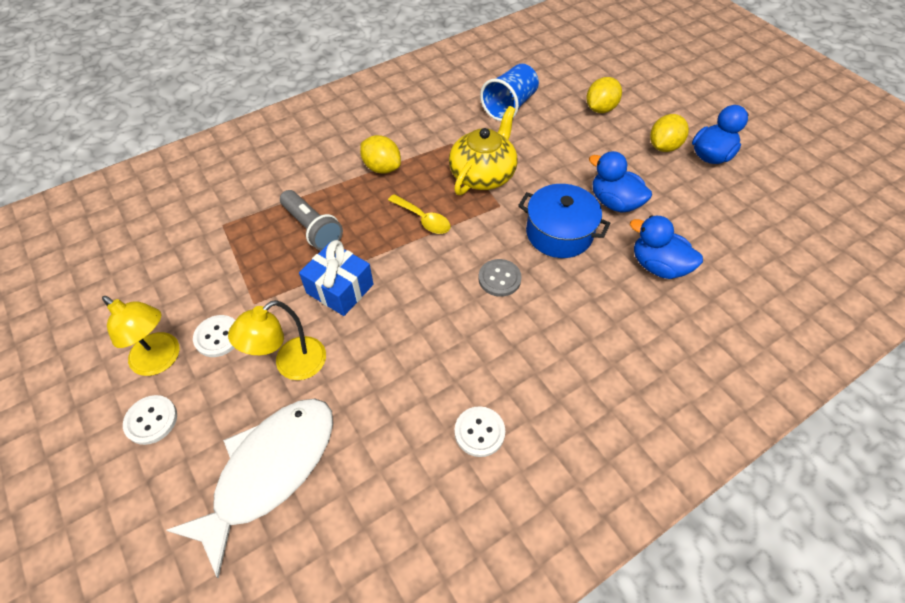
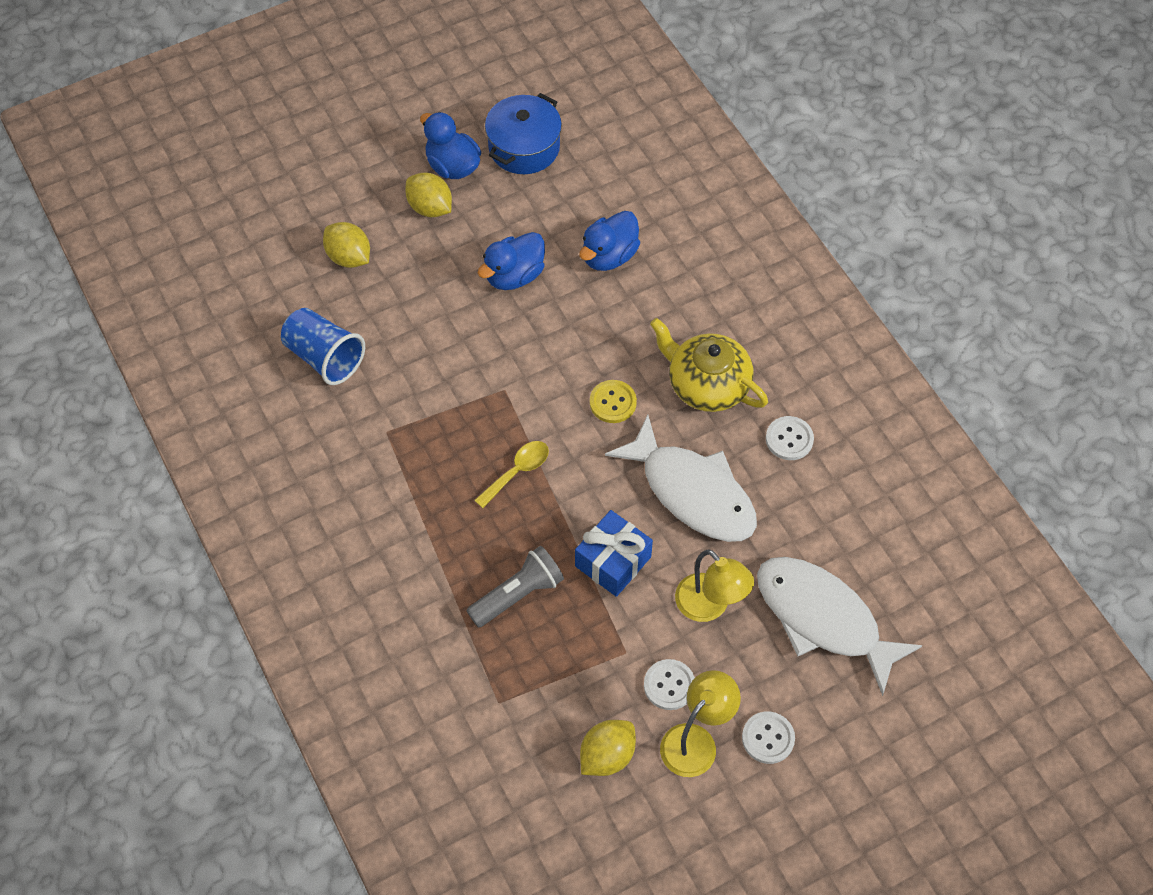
camera: 85 degrees left, 5 degrees up
(382, 168) = (421, 515): yellow lemon -> yellow lemon (607, 755)
(411, 346) = (692, 492): none -> white fish
(483, 174) = (450, 401): yellow teapot -> yellow teapot (707, 384)
(499, 279) = (613, 402): grey button -> yellow button
(559, 233) = (554, 337): blue pot -> blue pot (524, 147)

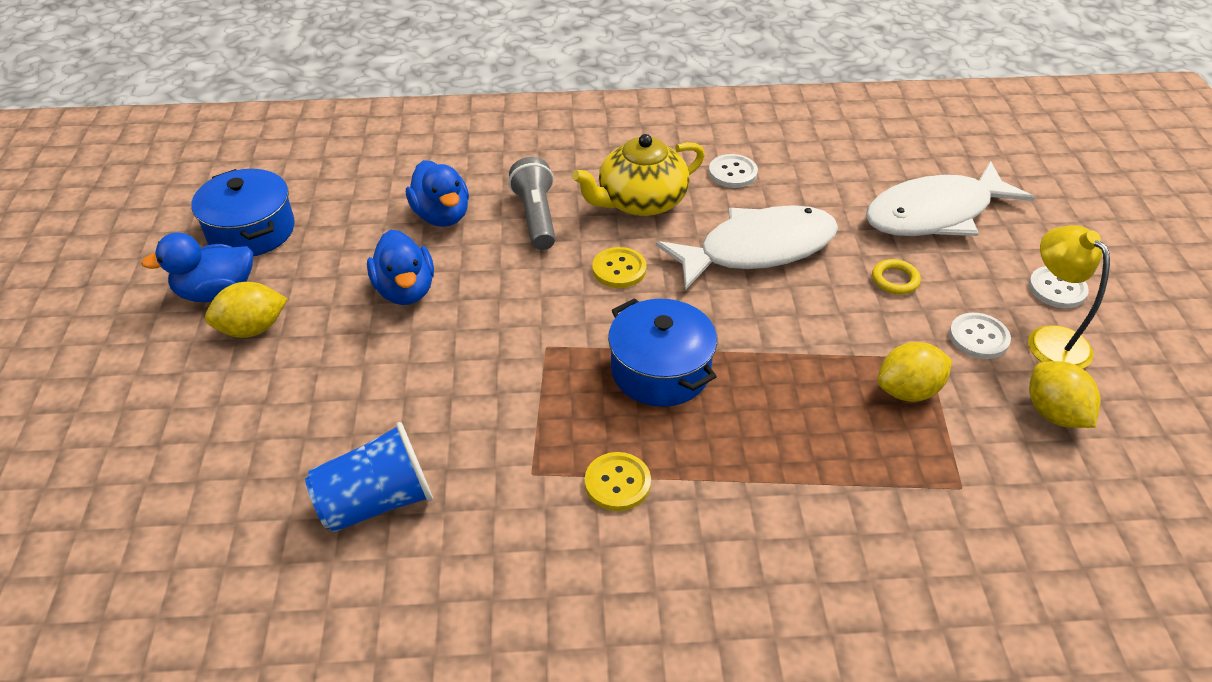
camera: 65 degrees left, 15 degrees down
(349, 257) = (250, 426): yellow lemon -> yellow lemon (908, 391)
(401, 484) = (617, 483): none -> yellow button
(517, 472) = (660, 370): yellow spoon -> blue pot
(518, 594) = (822, 422): grey flashlight -> grey flashlight (536, 217)
(613, 561) = (813, 331): blue gift -> none
(709, 606) = (895, 280): yellow lamp -> yellow ring

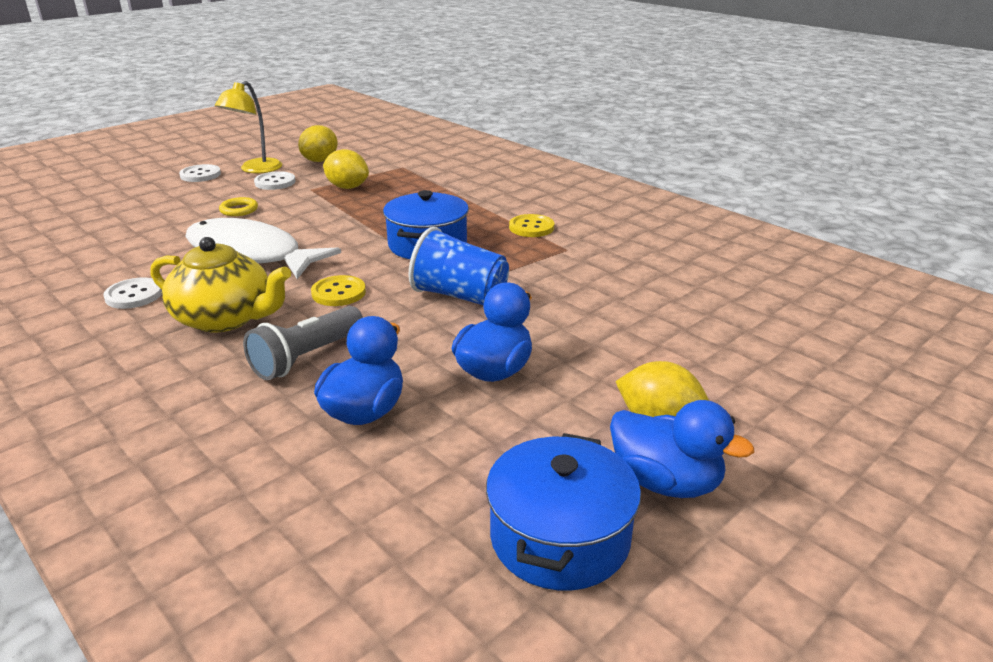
camera: 130 degrees left, 15 degrees down
(377, 502) = (669, 280): blue cup -> blue cup (460, 296)
(935, 214) = (137, 215): white fish -> none

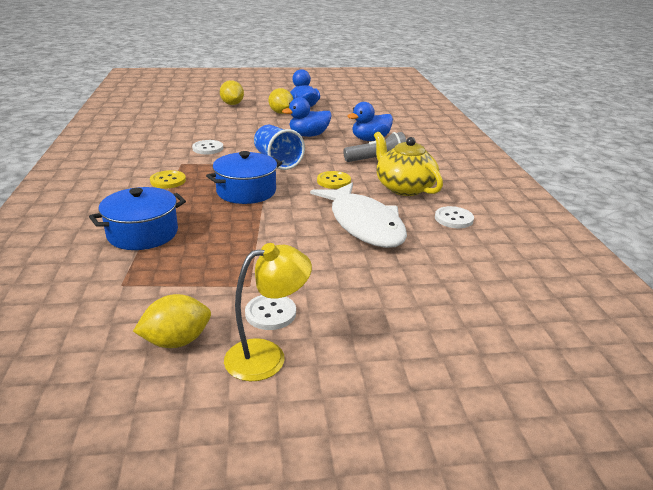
camera: 145 degrees left, 0 degrees up
(200, 175) = (340, 375): white button -> white button (208, 148)
(239, 210) = (339, 279): yellow ring -> none
(347, 187) = (215, 272): yellow lemon -> yellow lemon (232, 104)
(560, 537) = (346, 108): blue pot -> blue pot (143, 233)

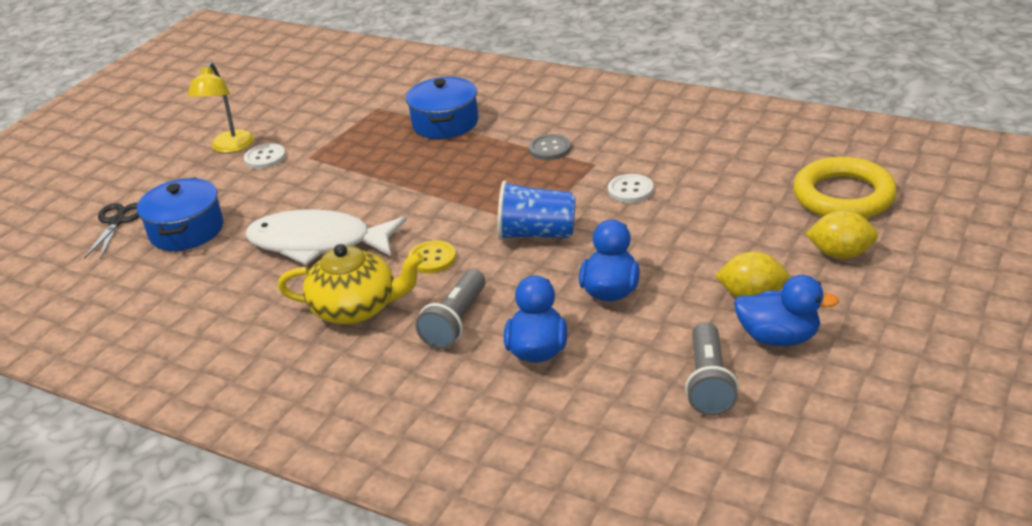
camera: 130 degrees right, 5 degrees up
(168, 181) = (550, 149): yellow button -> grey button
(176, 341) = (287, 120): yellow lemon -> none
(179, 108) = (843, 196): none -> yellow ring
(246, 191) = (471, 191): blue pot -> blue pot (187, 230)
(346, 111) = (709, 382): none -> grey flashlight
(453, 219) = (252, 310): white button -> none
(467, 355) = (117, 221): none -> black scissors

